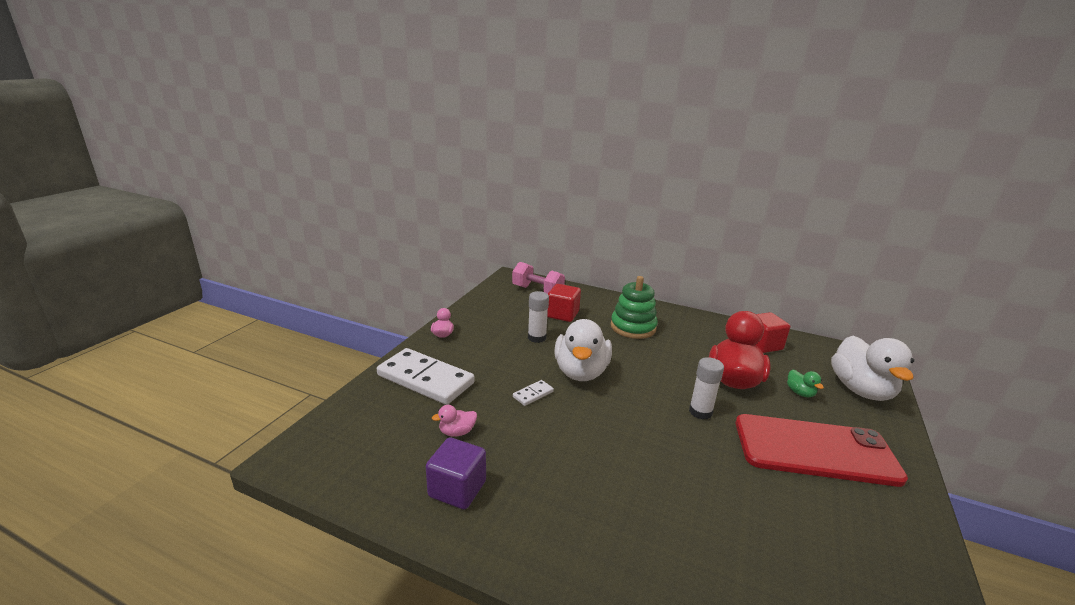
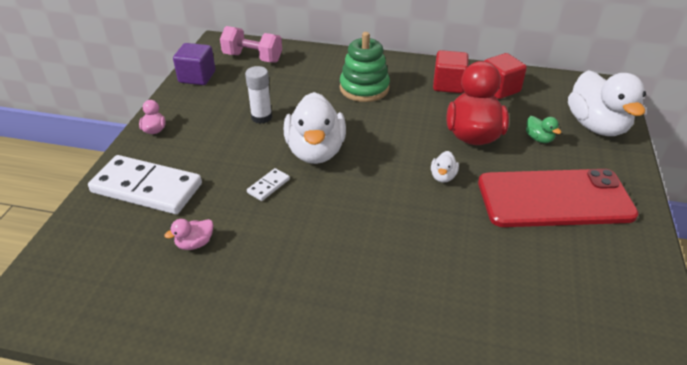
camera: 10 degrees left, 15 degrees up
(457, 489) = (208, 305): purple cube -> purple cube (197, 77)
(562, 314) = (285, 84): red cube -> red cube (448, 85)
(700, 412) = (443, 176): white glue stick -> white duck

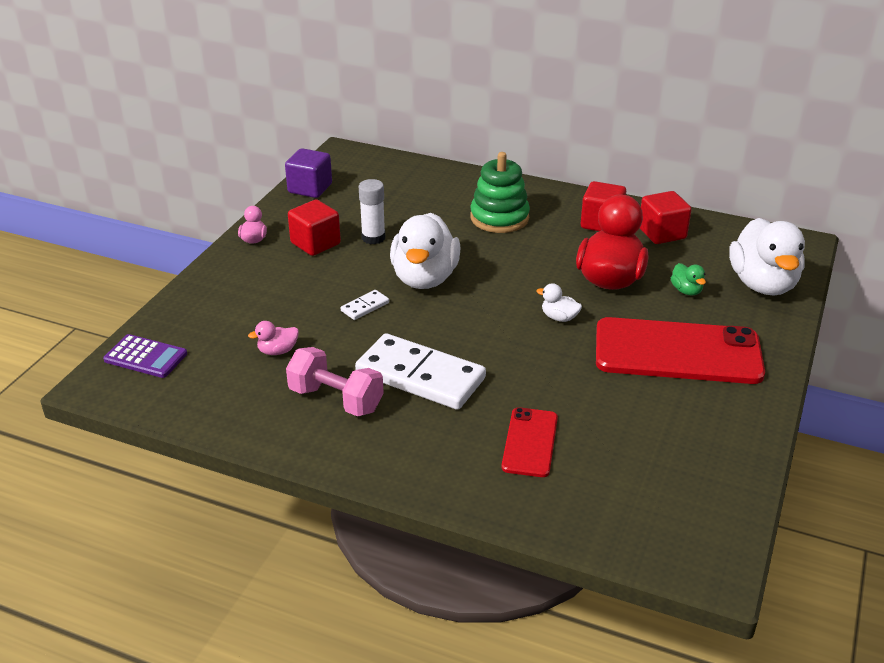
camera: 10 degrees right, 5 degrees down
(63, 267) = (145, 357): none -> purple calculator
(146, 188) = (237, 296): white domino -> white domino (420, 376)
(211, 128) = (315, 243): none -> red cube
(252, 58) = (378, 173): pink dumbbell -> pink dumbbell (336, 400)
(443, 176) = (559, 317): white duck -> white duck turned 90 degrees clockwise
(459, 315) = (530, 442): none -> red phone

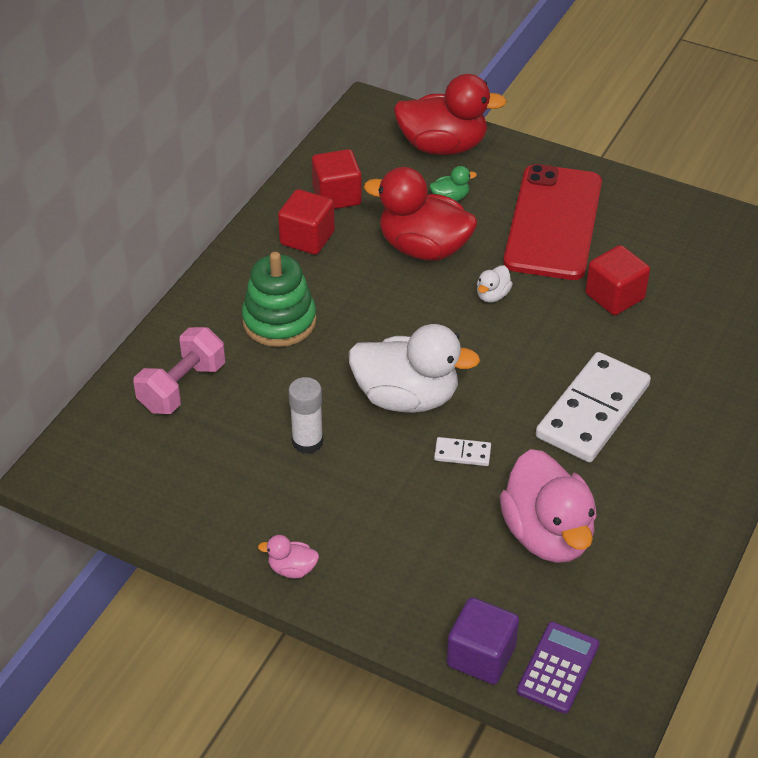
camera: 85 degrees left, 10 degrees up
(277, 351) = (547, 534): pink duck -> pink duck, size x2.36
(310, 188) = (160, 508): purple cube -> purple cube (481, 656)
(315, 243) = (313, 501): red cube -> red cube (614, 296)
(336, 400) = (634, 481): pink dumbbell -> pink dumbbell (182, 387)
(365, 307) = (462, 453): white domino -> white domino turned 45 degrees counterclockwise
(530, 442) = (691, 339): red phone -> none
(762, 284) = (443, 146): white duck -> red duck

